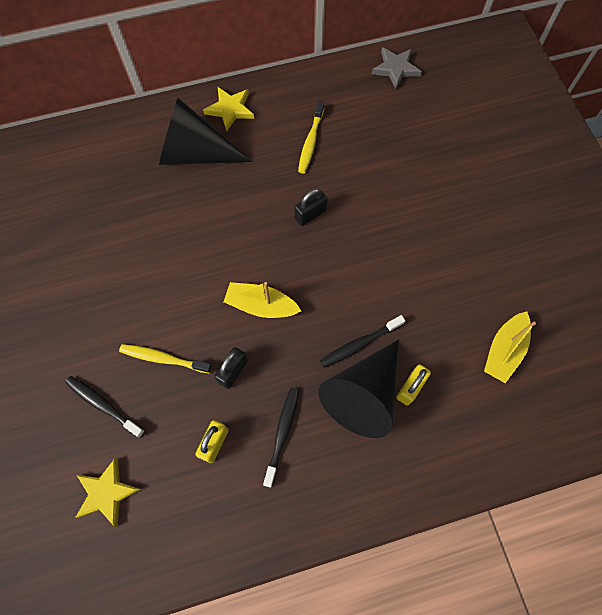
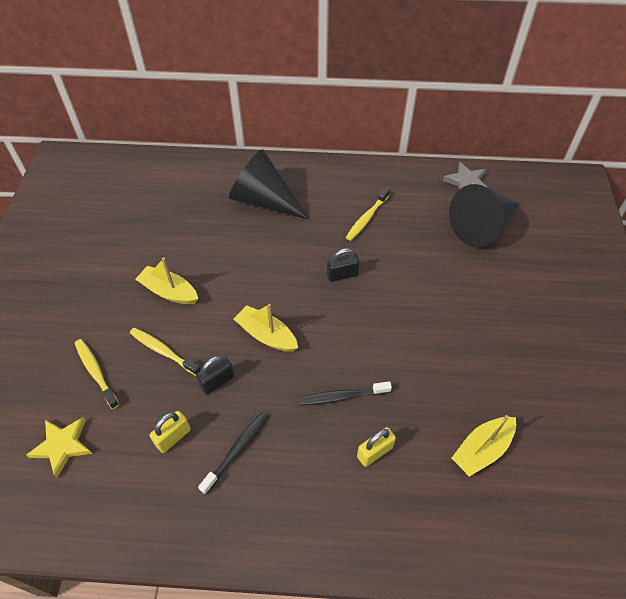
camera: 20 degrees right, 15 degrees down
(103, 405) = (96, 372): black toothbrush -> yellow toothbrush
(139, 291) = (169, 292): none -> yellow boat
(230, 109) = (308, 176): yellow star -> none
(363, 394) = (327, 442): black cone -> black cone (482, 226)

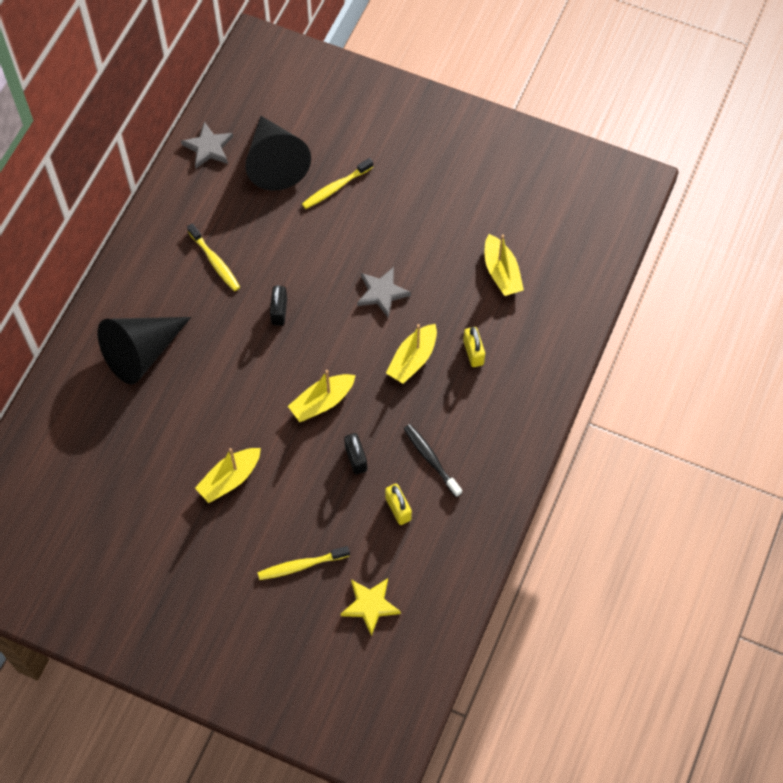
camera: 70 degrees left, 10 degrees up
(163, 351) = (302, 499): yellow toothbrush -> yellow toothbrush (335, 187)
(342, 396) = (412, 359): black toothbrush -> yellow boat
(400, 346) = (382, 293): none -> grey star

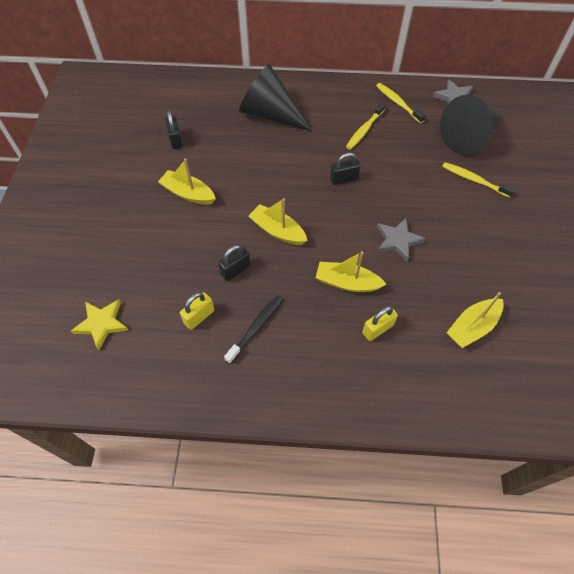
camera: 70 degrees right, 5 degrees down
(135, 472) = (175, 140): none -> black padlock
(301, 565) = (127, 262): yellow toothbrush -> yellow toothbrush (398, 103)

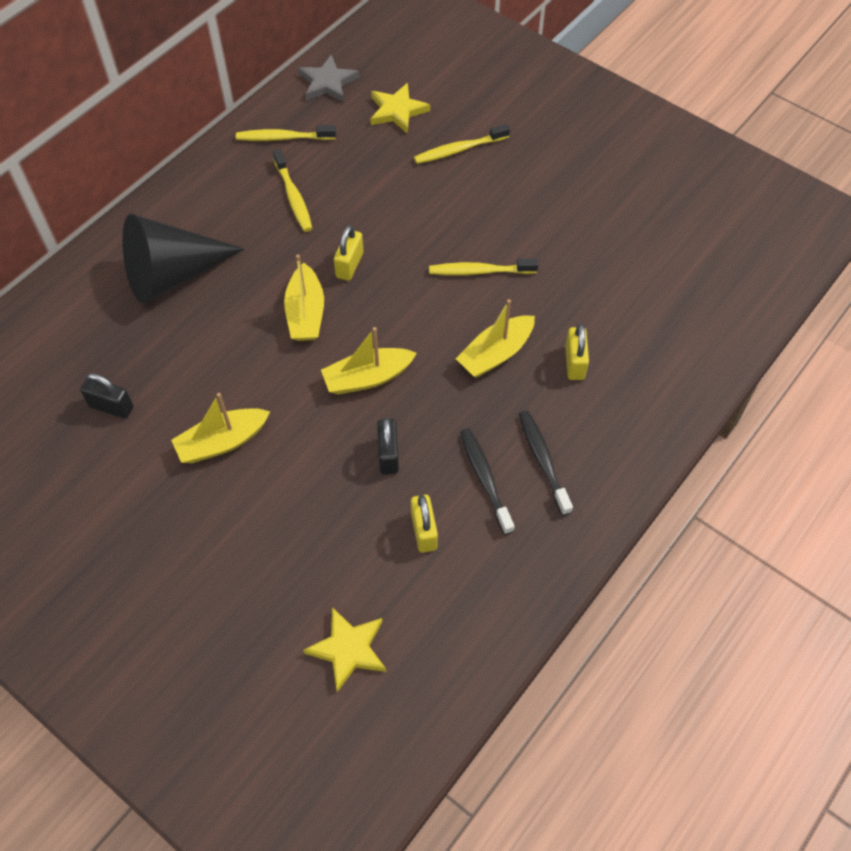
camera: 55 degrees left, 0 degrees up
(292, 352) = (543, 460): none -> black toothbrush
(343, 179) = (349, 265): black padlock -> yellow padlock
(397, 240) = (479, 271): grey star -> yellow toothbrush
(469, 137) = (397, 111): black cone -> yellow star
(472, 327) = (633, 280): yellow boat -> yellow boat (306, 313)

